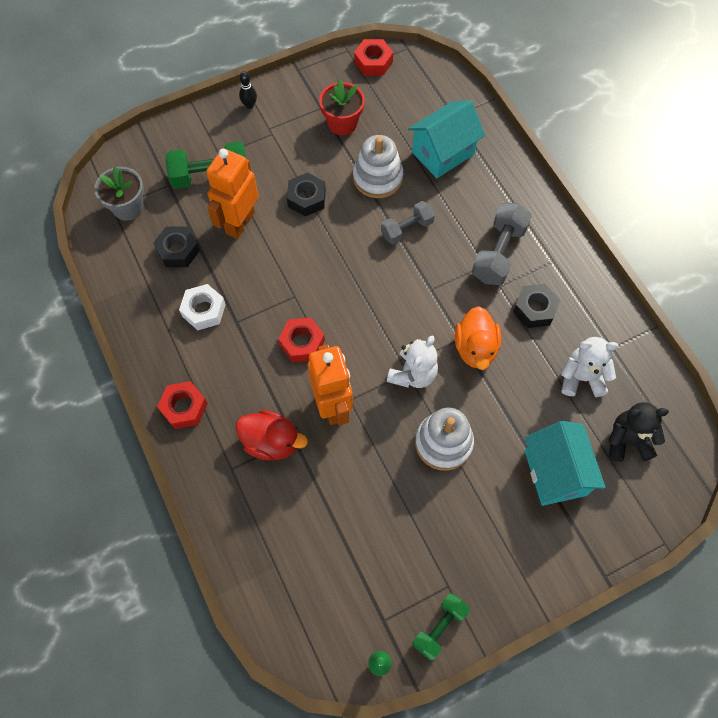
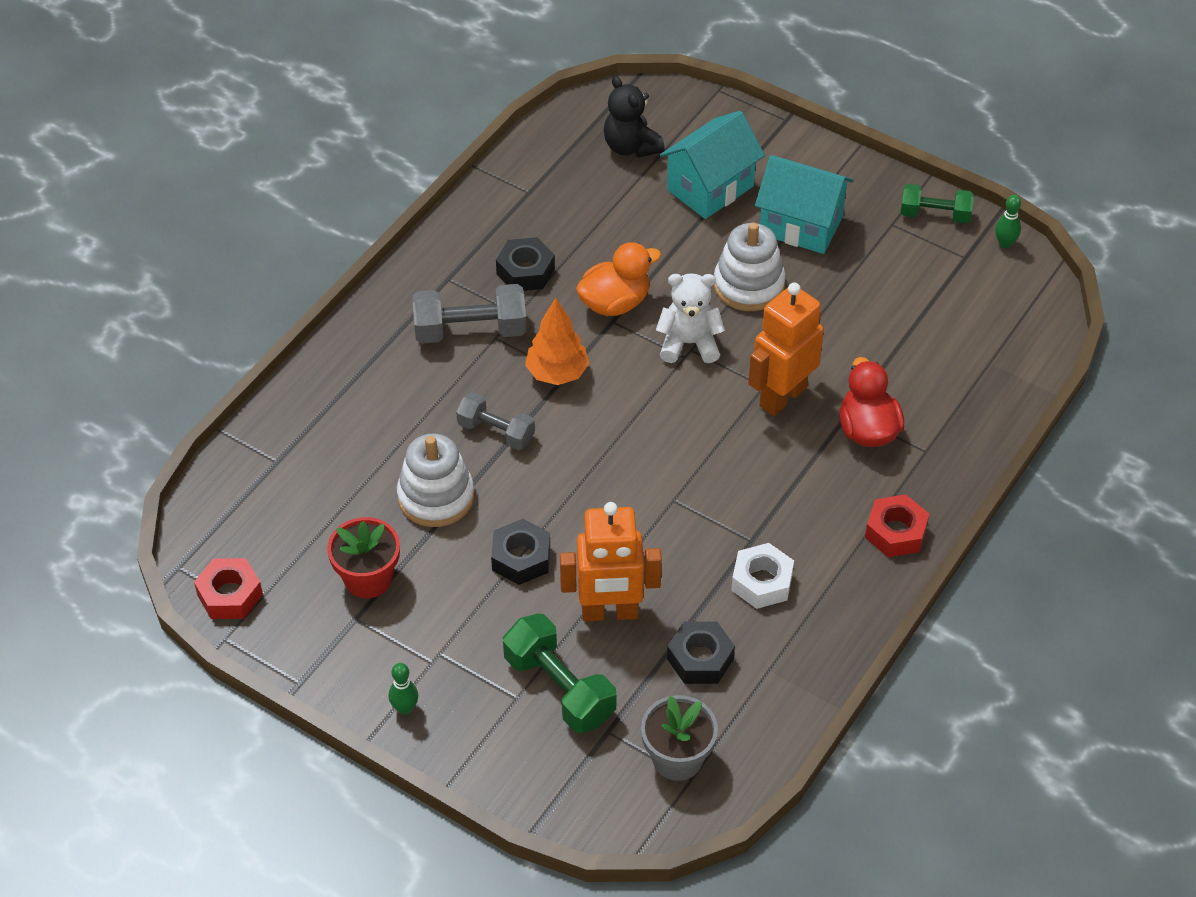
camera: 120 degrees left, 15 degrees down
(249, 105) = (405, 708): black bowling pin -> green bowling pin
(302, 343) = (729, 461): red nut -> none
(434, 284) = (557, 373): none -> orange tree
(443, 153) = (350, 445): turquoise house -> turquoise house (801, 225)
(581, 378) = (584, 204): white teddy bear -> none

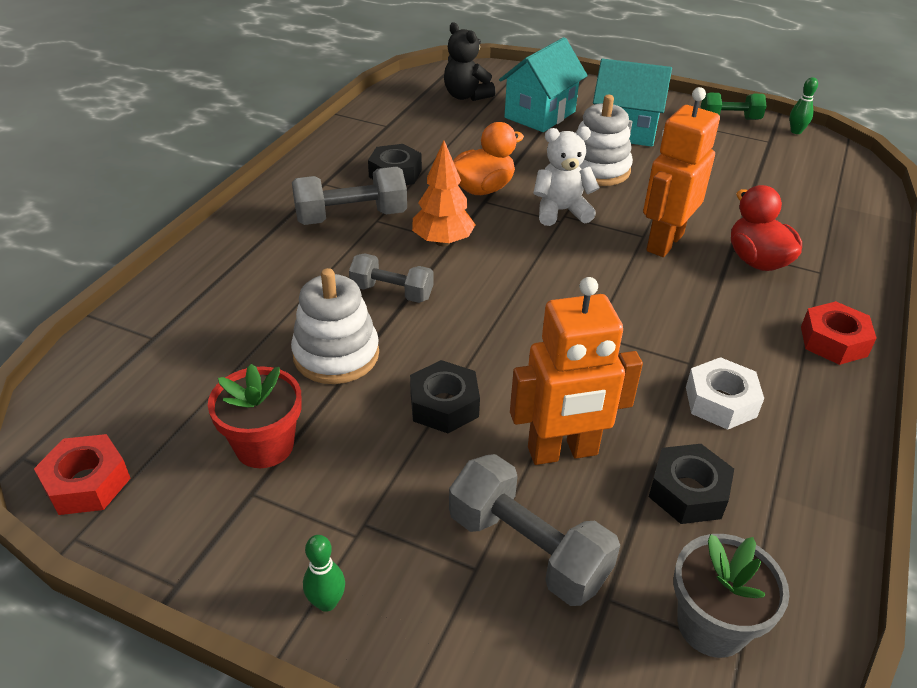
camera: 10 degrees left, 10 degrees down
(559, 688) = (527, 549): green dumbbell -> grey dumbbell

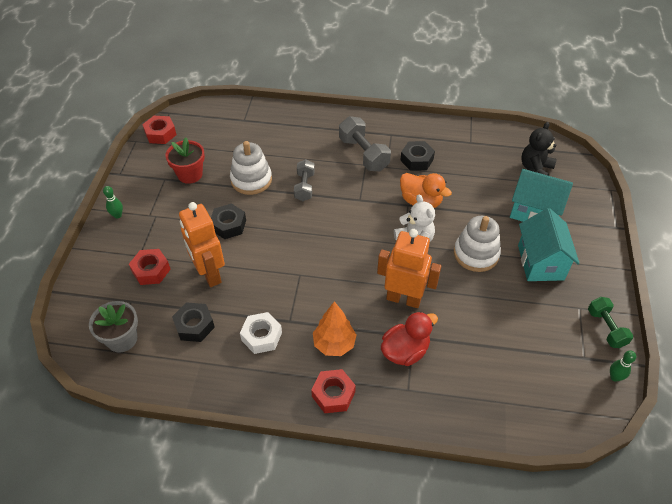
camera: 75 degrees right, 10 degrees up
(443, 241) = (357, 196): orange tree -> orange tree (334, 344)
(527, 549) = (151, 270): grey dumbbell -> red nut

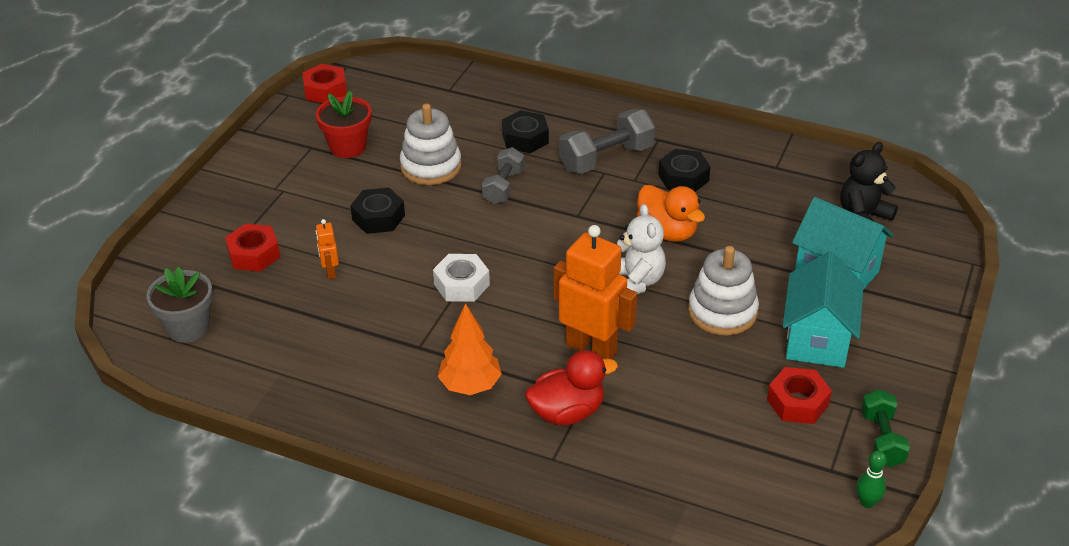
camera: 15 degrees right, 10 degrees down
(117, 215) = (232, 181): green bowling pin -> none
(194, 325) = (288, 329): black nut -> black nut (525, 138)
(209, 274) = (330, 272): orange robot -> orange robot, size x0.45
(261, 336) = (374, 358): white nut -> white nut (461, 284)
(333, 394) = (446, 444): red nut -> red nut (797, 402)
(363, 154) = (606, 158): grey dumbbell -> grey dumbbell turned 75 degrees clockwise

